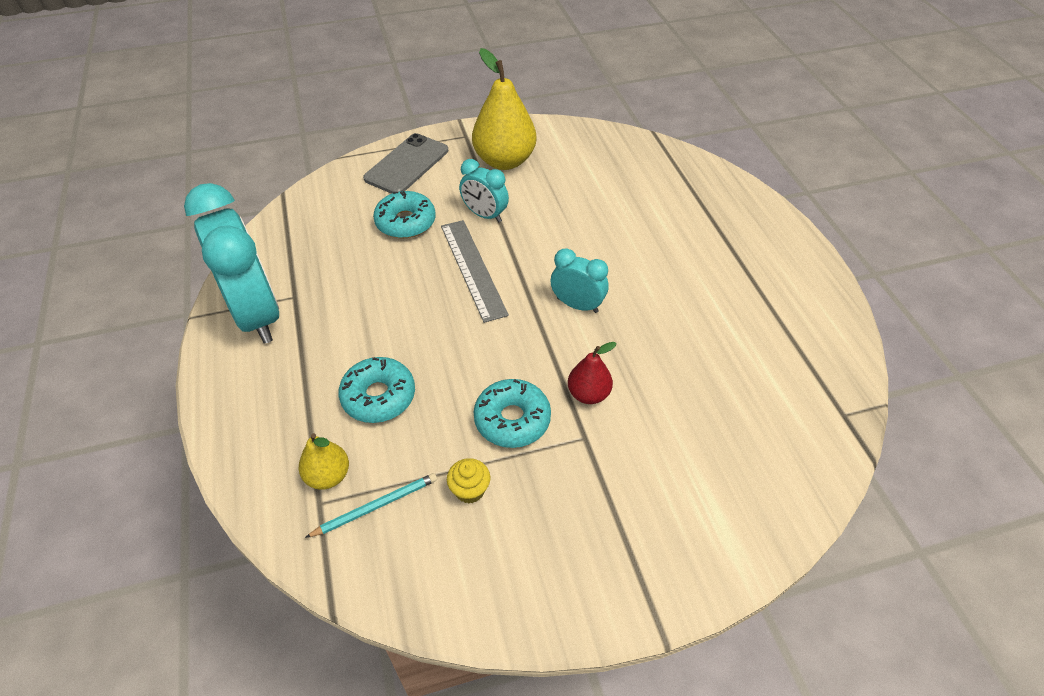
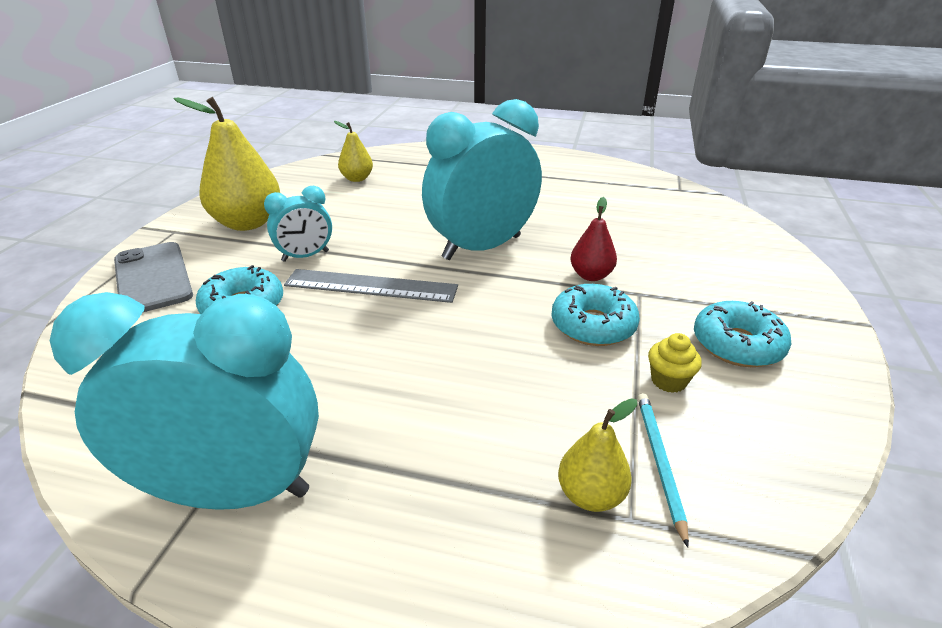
camera: 60 degrees left, 15 degrees down
(378, 396) = (493, 409): turquoise donut -> turquoise donut (737, 344)
(577, 305) = (482, 247): turquoise clock -> turquoise clock, size x2.00
(627, 174) = (357, 179): none -> yellow pear

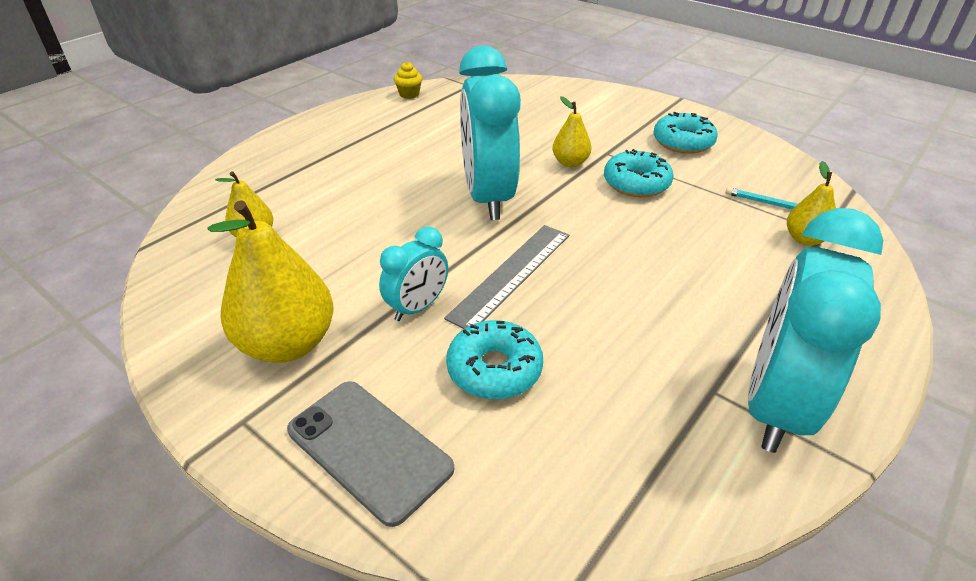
camera: 65 degrees left, 5 degrees up
(152, 278) = (369, 449): grey phone -> grey phone turned 45 degrees clockwise
(305, 256) = (417, 307): turquoise clock -> turquoise clock turned 45 degrees clockwise
(591, 275) = (570, 163): red pear -> yellow pear
(668, 381) = (709, 177): yellow cupcake -> yellow cupcake (409, 94)

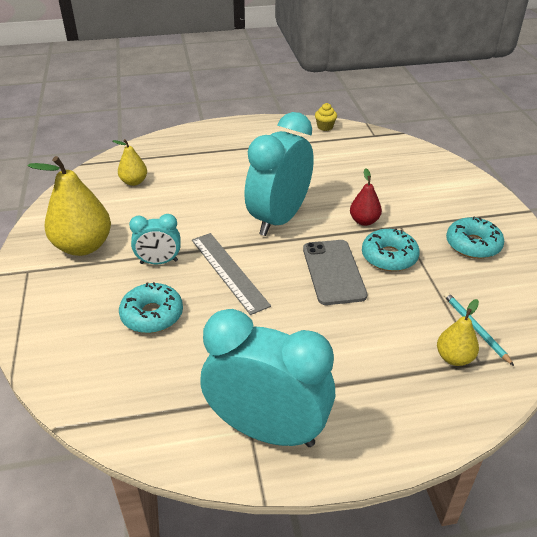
camera: 40 degrees right, 0 degrees up
(369, 449) = (56, 315): grey phone -> grey phone (333, 272)
(511, 274) = (228, 271): grey ruler -> grey ruler turned 75 degrees clockwise
(570, 163) = (364, 221): yellow pear -> red pear
(775, 404) = (267, 430): turquoise clock -> turquoise clock turned 45 degrees clockwise

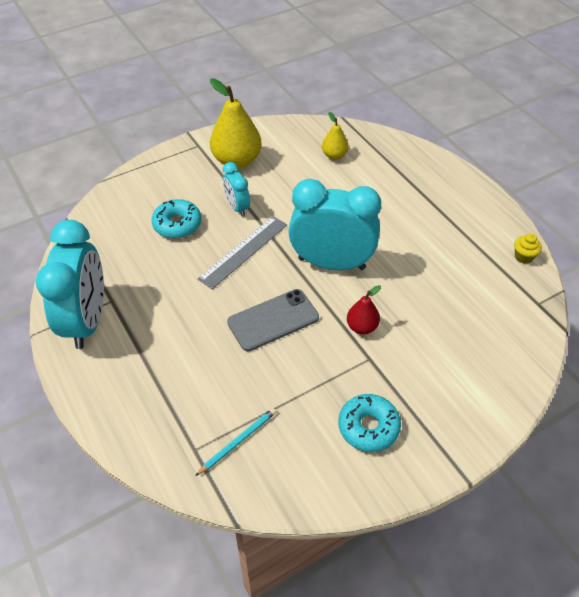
camera: 70 degrees right, 10 degrees up
(389, 257) = (314, 357): turquoise donut -> none
(454, 358) = (194, 428): yellow pear -> none

